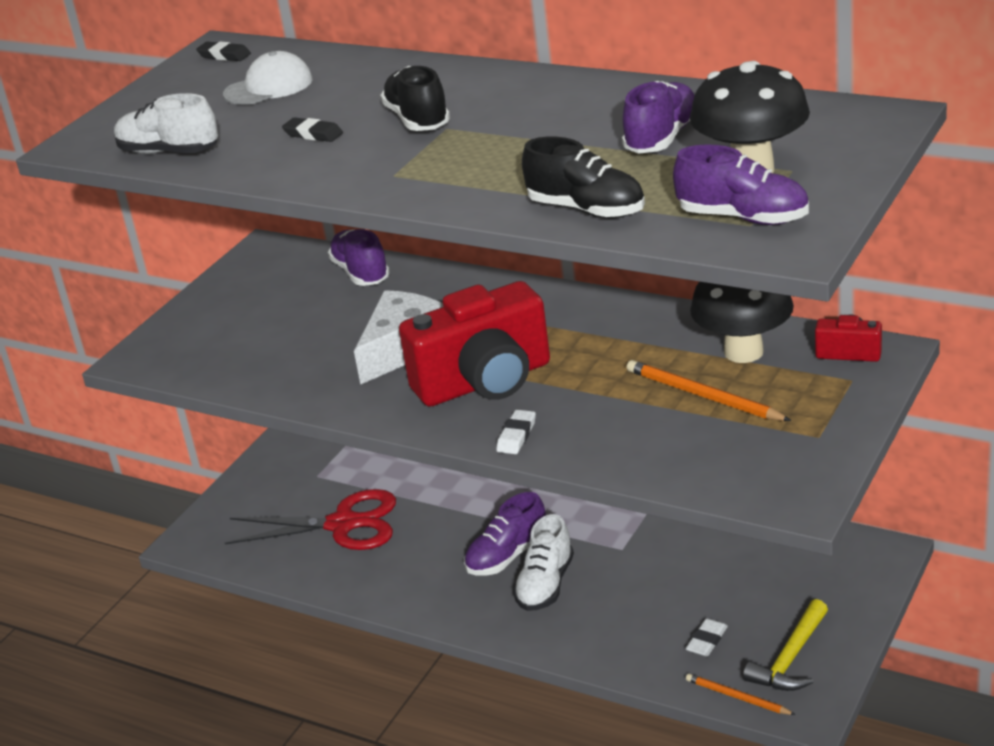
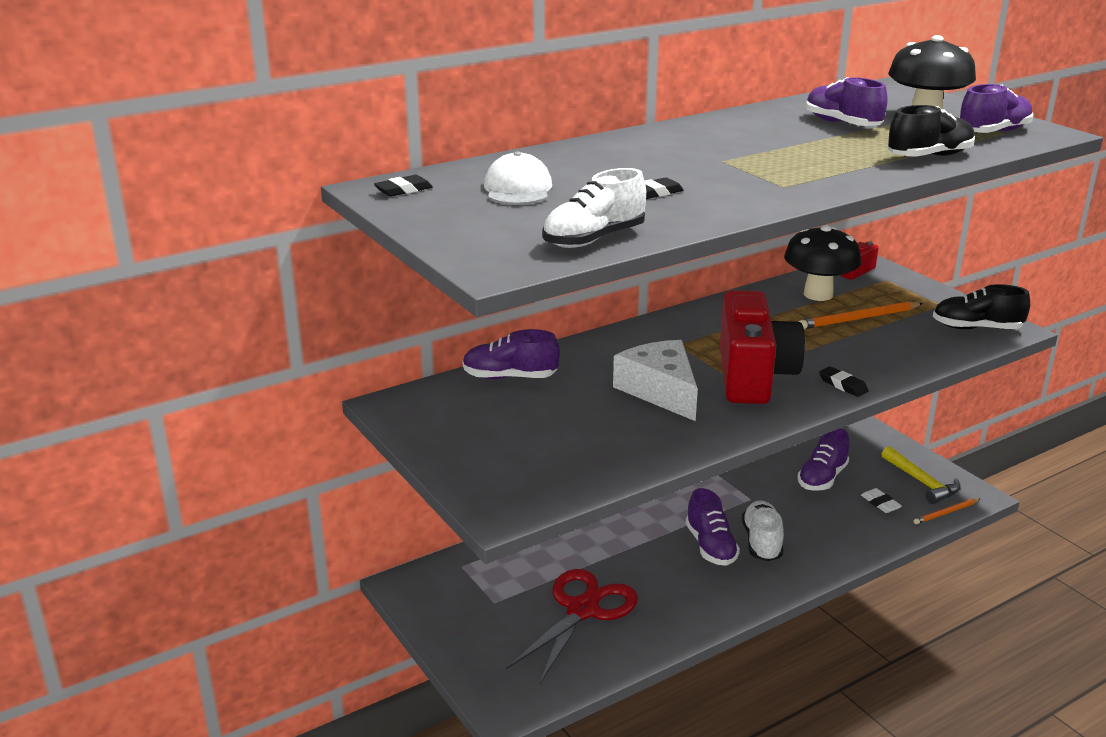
camera: 65 degrees left, 5 degrees down
(417, 120) = (690, 164): black shoe -> black shoe (976, 328)
(516, 436) = (843, 385): white eraser -> black eraser
(545, 585) = (762, 542): white shoe -> white shoe turned 135 degrees counterclockwise
(717, 582) = (822, 478): none -> purple shoe

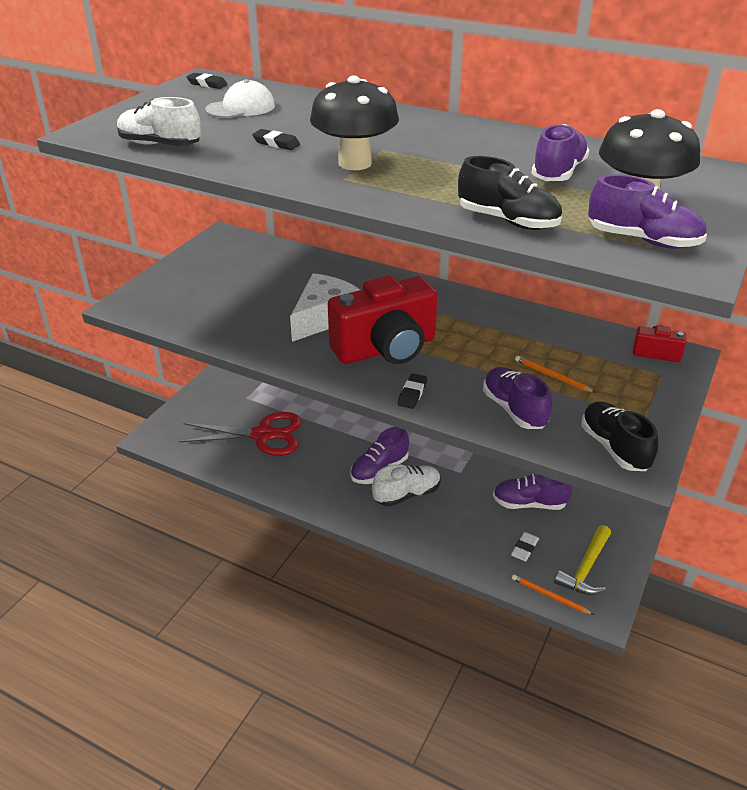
camera: 60 degrees right, 10 degrees up
(510, 377) = (292, 259): purple shoe -> purple shoe (514, 409)
(818, 294) = (577, 345): black mushroom -> black mushroom (355, 163)
(859, 319) = (552, 376): orange pencil -> orange pencil, size x0.62

